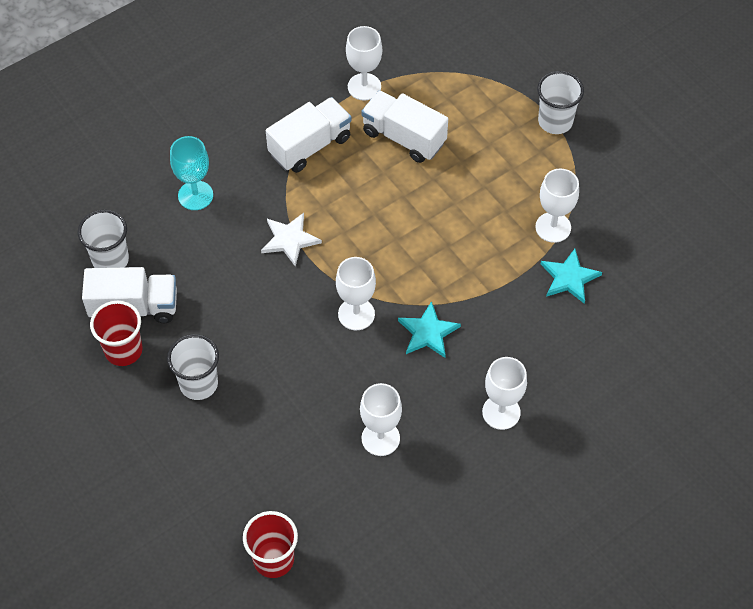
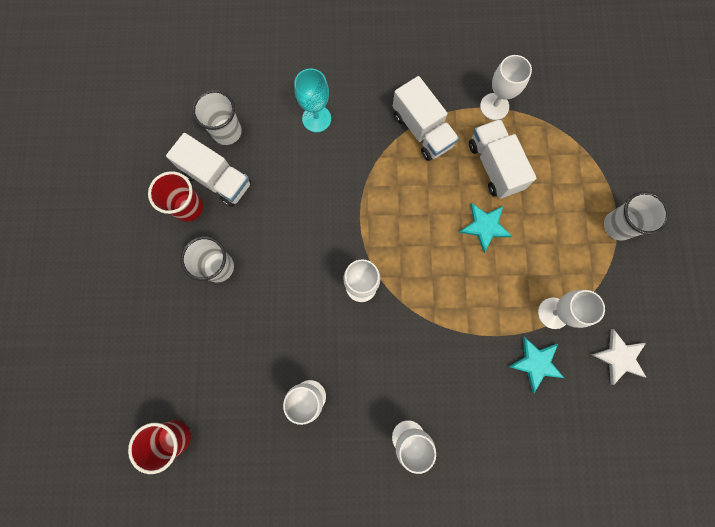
camera: 35 degrees right, 20 degrees up
(289, 240) = (356, 196): white star -> white star (619, 357)
(310, 146) = (422, 130): white truck -> white truck turned 60 degrees clockwise
(428, 332) = (401, 336): turquoise star -> turquoise star (485, 226)

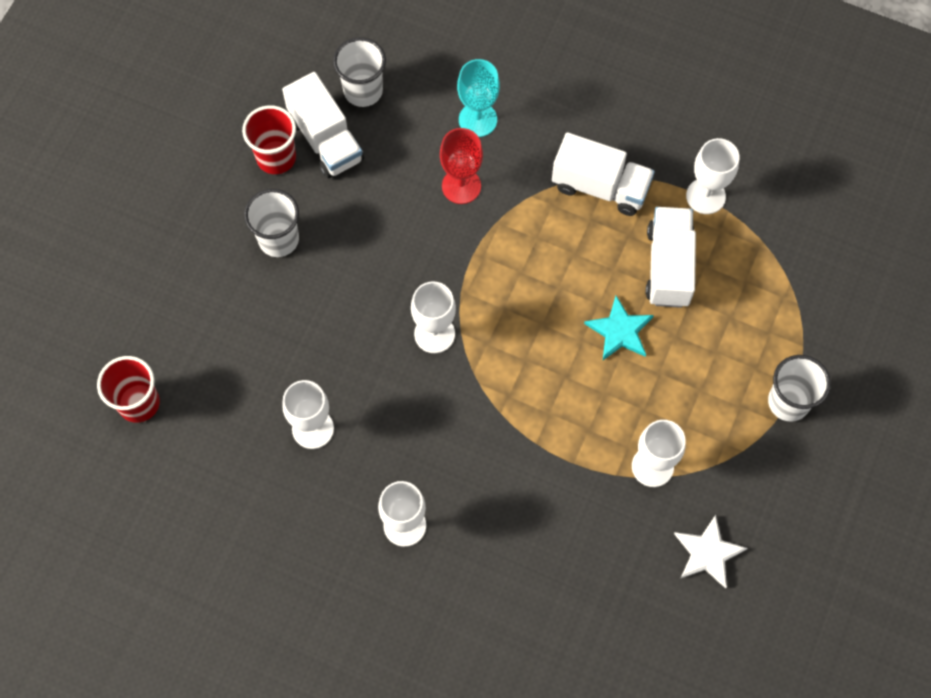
camera: 25 degrees right, 10 degrees down
(328, 171) = (461, 186): none -> red goblet
(422, 130) = (600, 186): white truck -> white truck turned 60 degrees counterclockwise
(536, 363) = (601, 513): turquoise star -> none

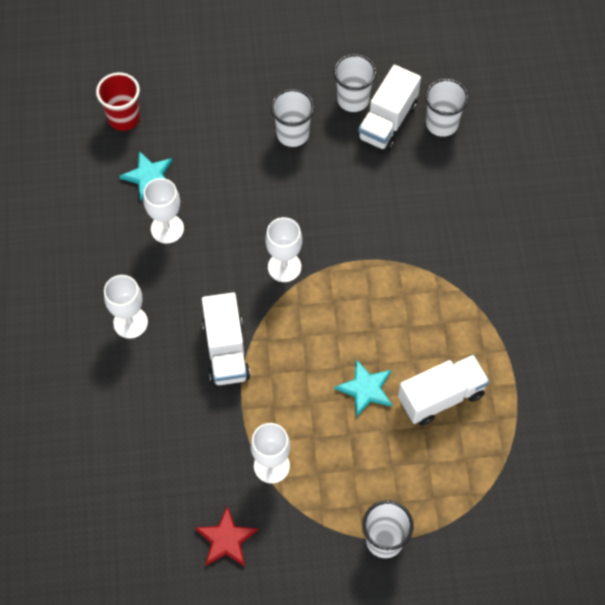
camera: 60 degrees right, 5 degrees down
(234, 414) = (149, 176): none -> turquoise star
(276, 157) = (353, 99): red cup -> white cup
(461, 186) = (410, 224): red goblet -> none
(477, 120) = (471, 207): turquoise goblet -> none
(600, 186) = (474, 316): white truck -> white truck (226, 350)
(705, 196) = (518, 394): white goblet -> none
(707, 553) = (226, 539): white star -> red star

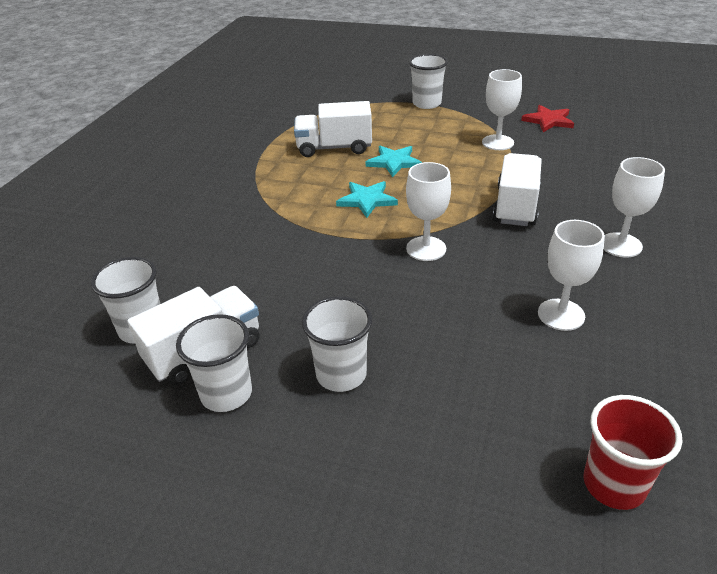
camera: 155 degrees left, 25 degrees down
(149, 176) = (578, 381): turquoise star -> turquoise star (367, 200)

